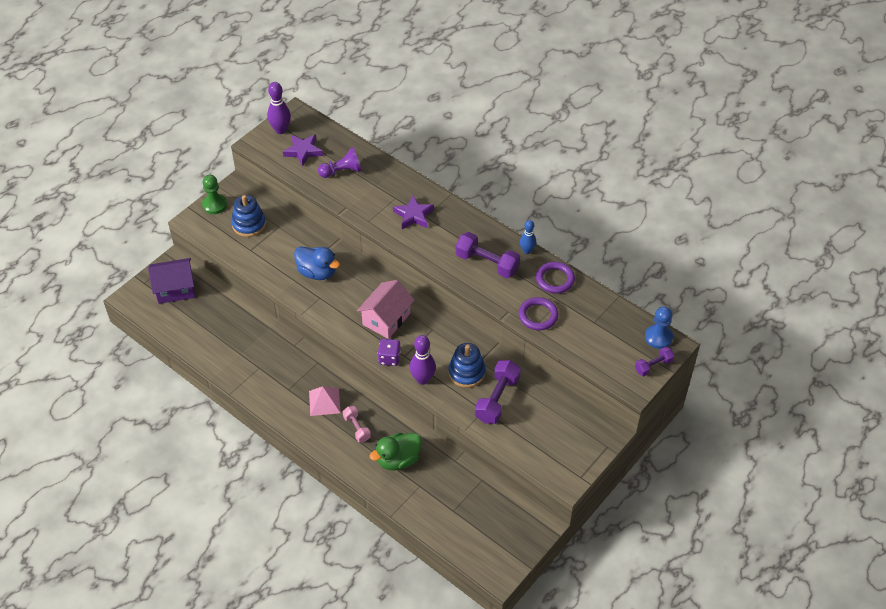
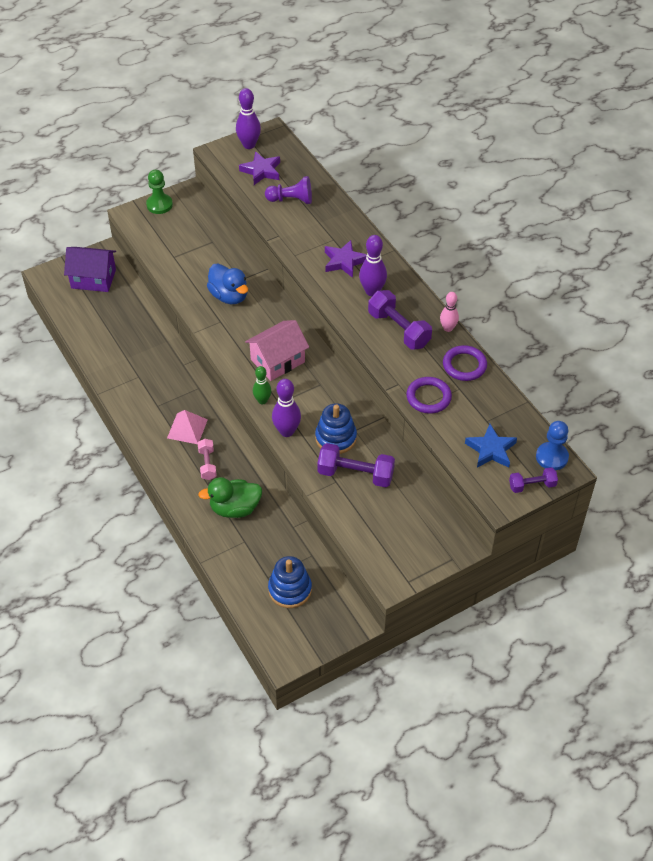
camera: 20 degrees right, 0 degrees up
(249, 224) = (184, 232): blue stacking toy -> blue stacking toy (290, 589)
(389, 358) = (262, 400): purple dice -> green bowling pin
(449, 236) = (372, 291): none -> purple bowling pin
(497, 399) = (355, 474): purple dumbbell -> purple dumbbell turned 60 degrees clockwise
(527, 251) = (448, 328): blue bowling pin -> pink bowling pin
(608, 346) = (491, 450): none -> blue star

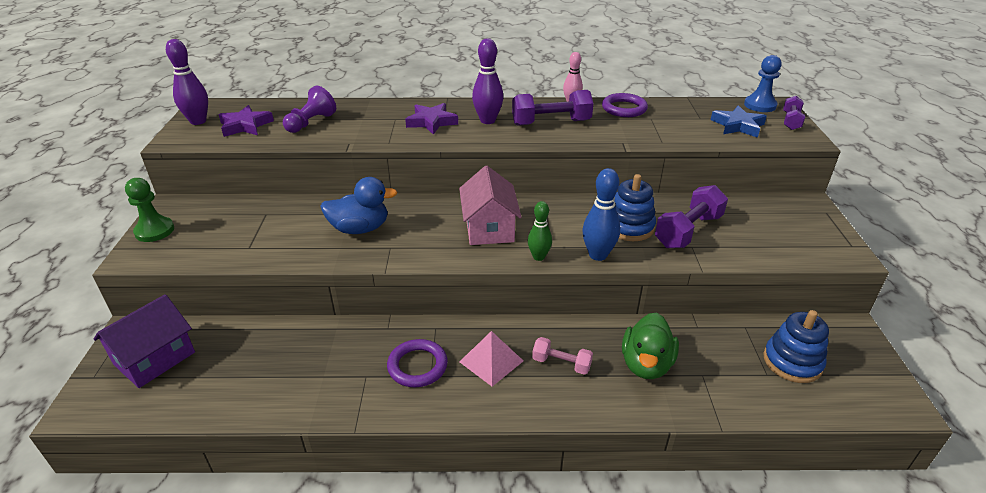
camera: 60 degrees left, 15 degrees down
(287, 431) = (598, 255): purple bowling pin -> blue bowling pin
(428, 397) = (652, 134): purple ring -> purple ring (417, 366)

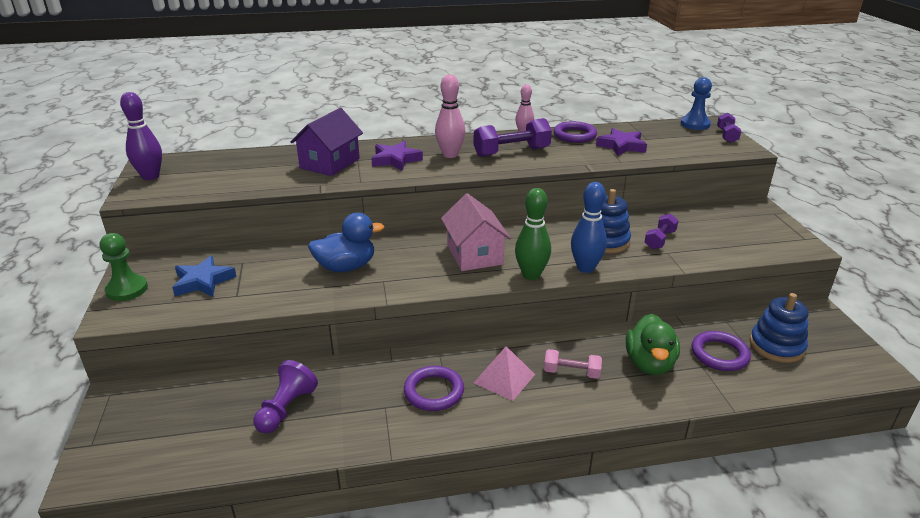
camera: 10 degrees left, 5 degrees down
(155, 358) = (154, 418): purple house -> purple house (330, 163)
(245, 125) = (204, 177): purple star -> purple star (621, 146)
(311, 123) = (272, 169): purple pawn -> purple pawn (286, 409)
(487, 120) = (450, 155): purple bowling pin -> pink bowling pin
(538, 257) = (531, 275): green bowling pin -> green bowling pin, size x1.51
(688, 231) = (660, 240): purple dumbbell -> purple dumbbell, size x0.59
(725, 363) = (719, 354): none -> purple ring
(738, 126) = (682, 142): blue star -> blue star (203, 281)

